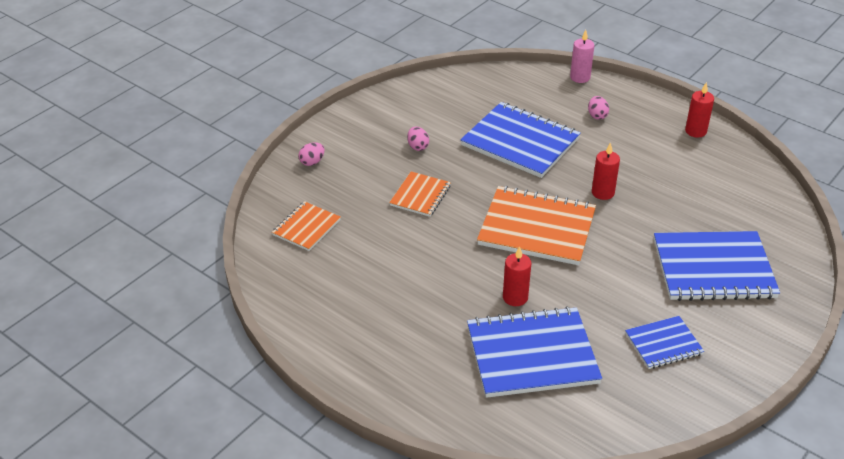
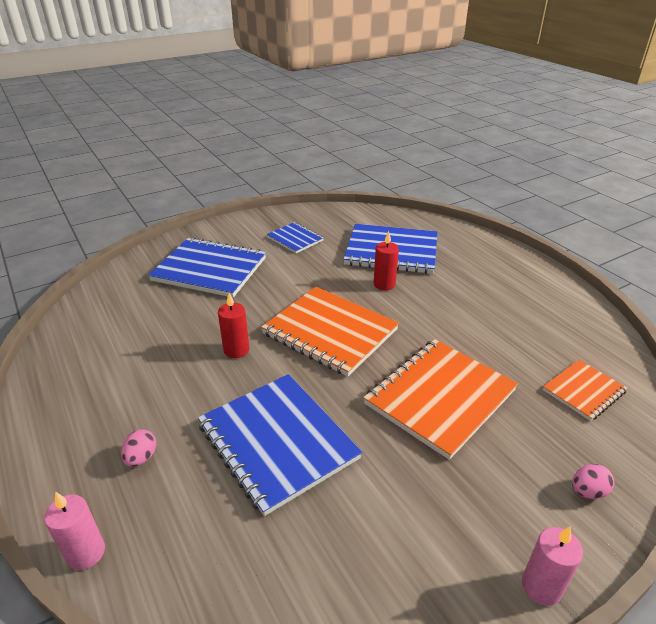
camera: 160 degrees left, 5 degrees down
(342, 116) = (541, 586): none -> pink candle
(417, 146) = (422, 475): pink egg -> none
(420, 195) = (440, 397): orange notebook -> orange notebook, size x1.87
(663, 344) = (295, 239): blue notebook -> blue notebook turned 45 degrees clockwise
(695, 131) = (55, 396): red candle -> none

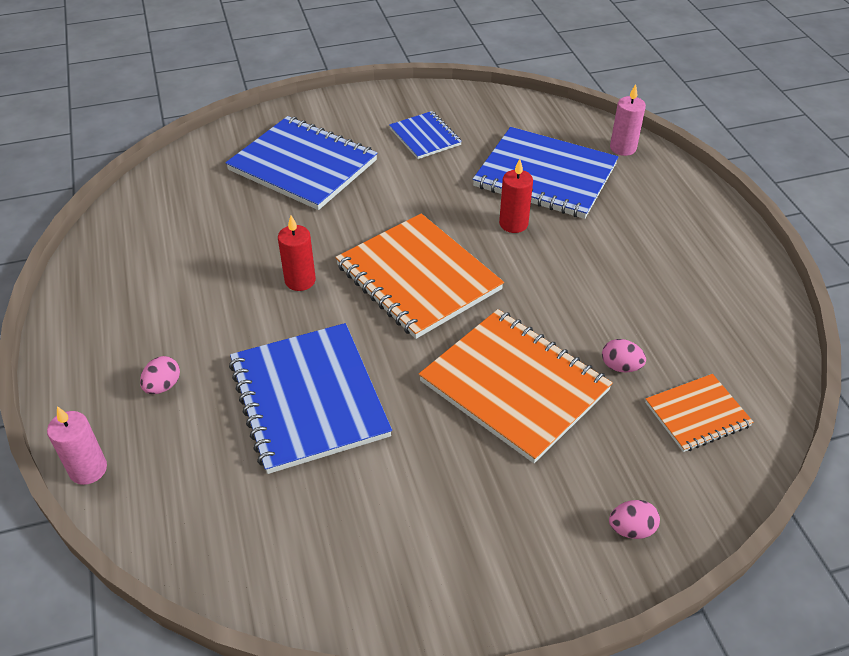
camera: 15 degrees right, 10 degrees up
(440, 397) = (514, 386): orange notebook -> orange notebook turned 75 degrees clockwise
(510, 368) = (620, 366): none -> pink egg
(541, 586) = (523, 609): pink candle -> pink candle (623, 148)

